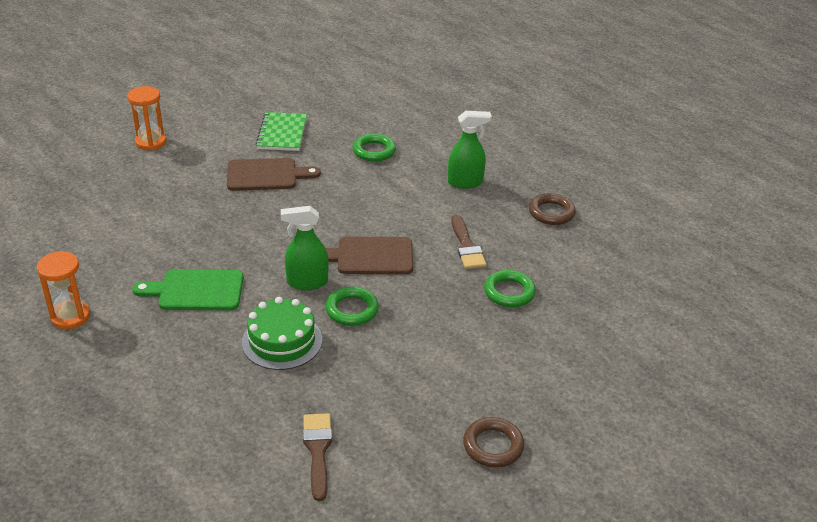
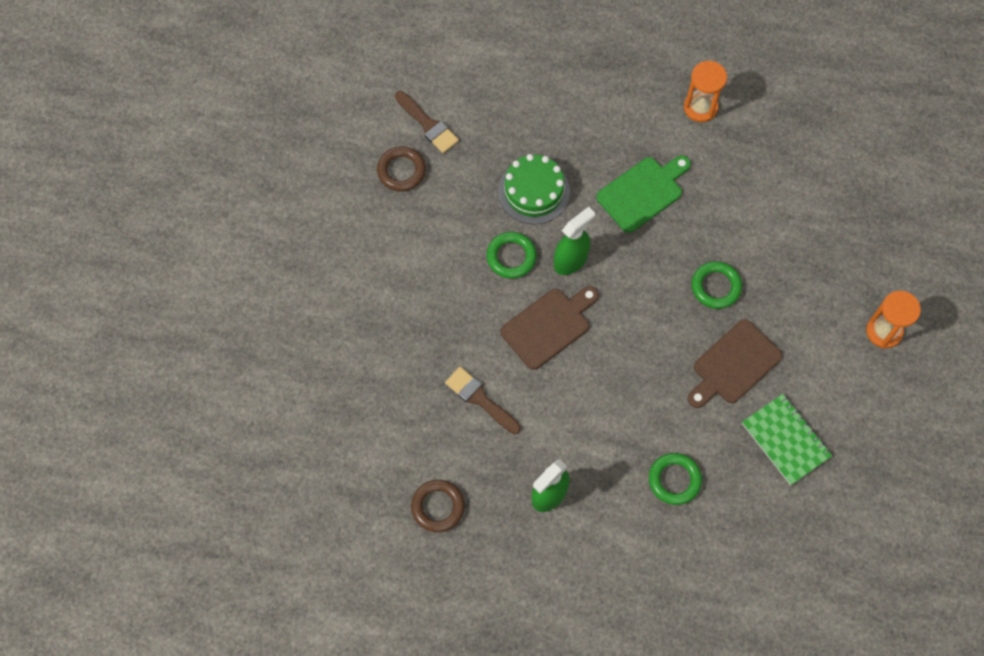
camera: 145 degrees right, 30 degrees up
(493, 446) = (318, 205): brown ring -> brown ring (401, 171)
(509, 292) = (405, 366): green ring -> green ring (716, 287)

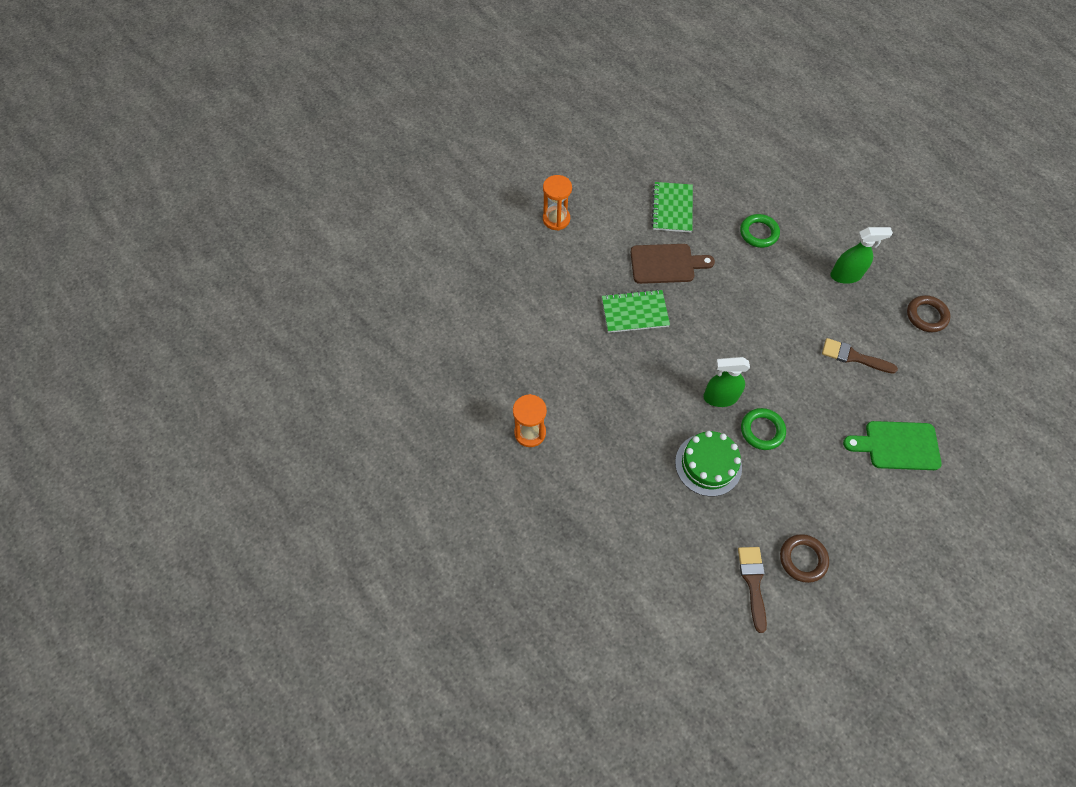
camera: 140 degrees left, 5 degrees down
(480, 399) = (853, 357): brown brush -> brown brush turned 120 degrees clockwise
(548, 326) = (770, 367): brown cutting board -> none
(642, 192) = (628, 405): green cutting board -> green cutting board (897, 446)
(716, 287) = (635, 312): green ring -> green notebook

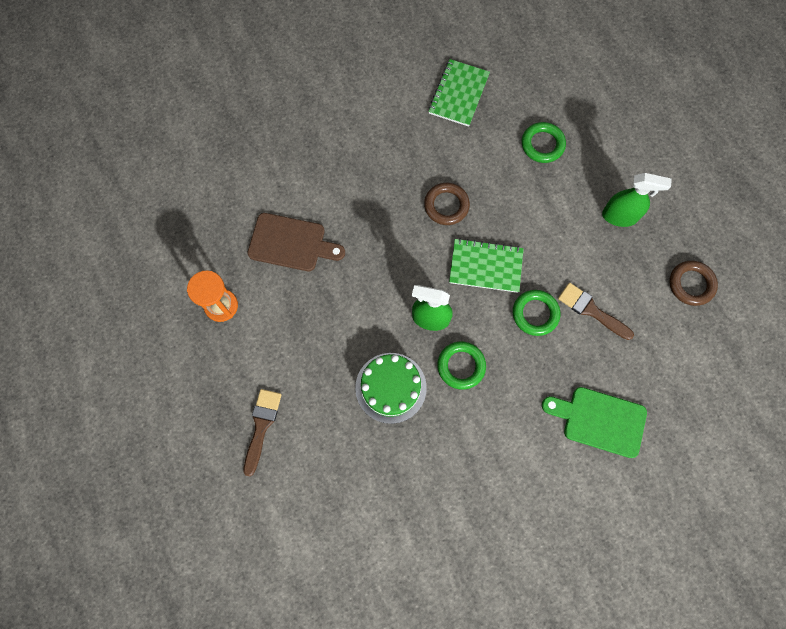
camera: 15 degrees right, 10 degrees up
(556, 219) = (330, 77): orange hourglass -> none
(635, 312) = (375, 202): green notebook -> green notebook (485, 266)
(666, 264) = (428, 156): brown cutting board -> brown cutting board (291, 243)
(753, 582) = (390, 524): brown brush -> brown brush (261, 426)
(802, 559) = (450, 514): brown ring -> brown ring (446, 205)
(808, 371) = (535, 314): none -> green ring

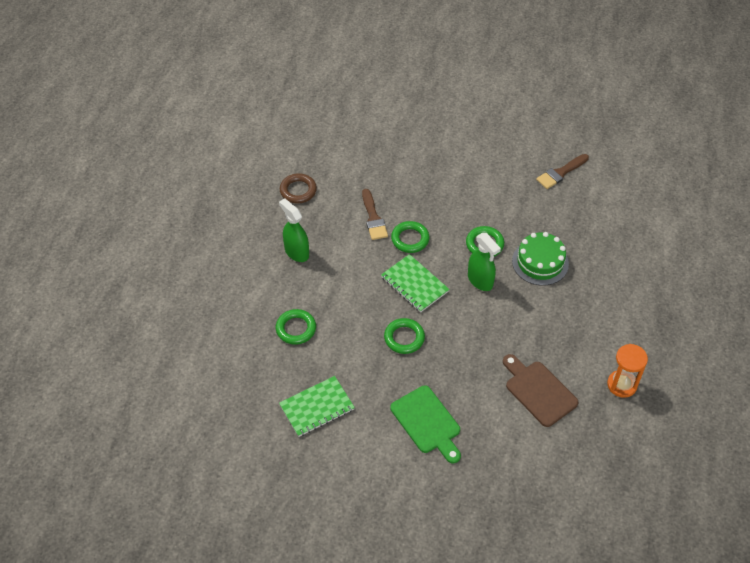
camera: 140 degrees left, 20 degrees down
(261, 426) = (642, 296): brown brush -> brown brush (560, 173)
(446, 205) = (404, 338): brown ring -> green ring
(599, 421) = (428, 168): green cutting board -> green cutting board (427, 422)

